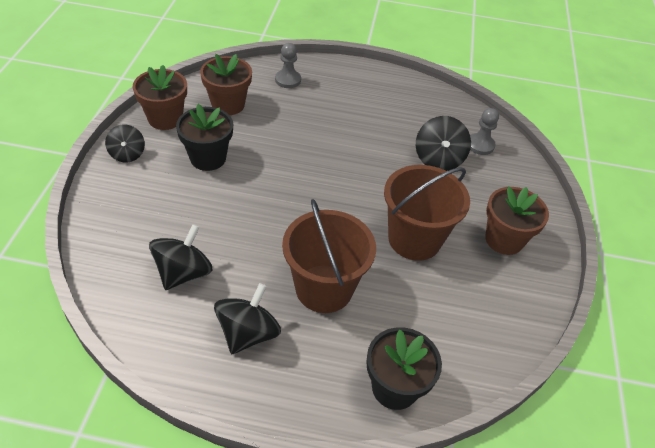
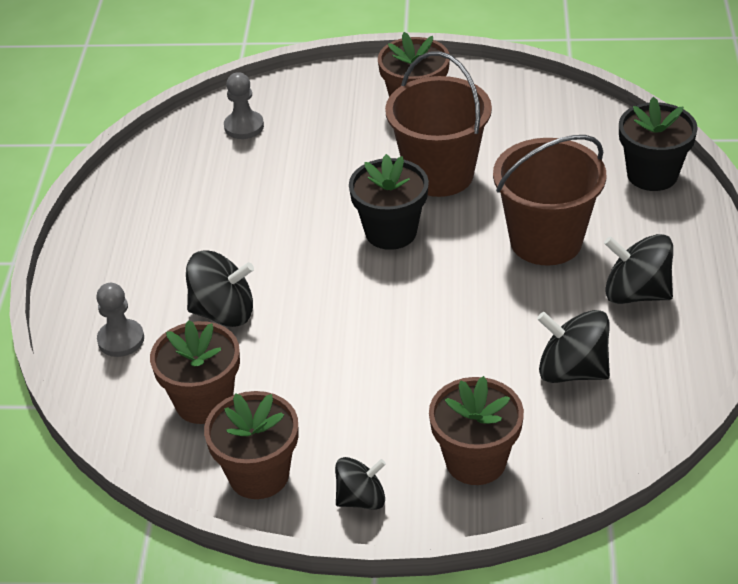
camera: 90 degrees left, 5 degrees down
(129, 207) = (475, 461): none -> brown flower pot
(208, 158) = (344, 397): black flower pot -> black flower pot (391, 232)
(438, 159) = (283, 162): black spinning top -> black spinning top (223, 312)

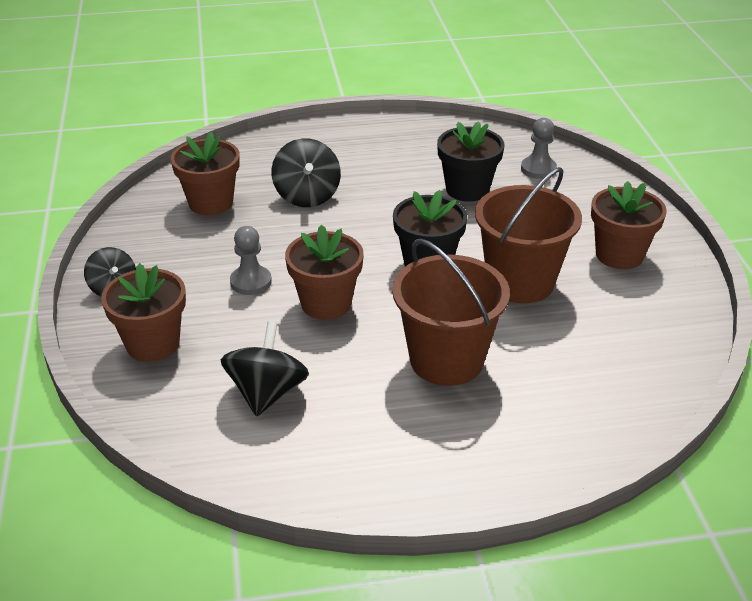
camera: 75 degrees right, 5 degrees down
(121, 340) = (270, 158): grey pawn -> grey pawn (251, 282)
(259, 475) = (138, 238): brown flower pot -> brown flower pot (326, 303)
(636, 293) = (385, 430): black spinning top -> none
(652, 175) = (585, 432): black flower pot -> black flower pot (467, 189)

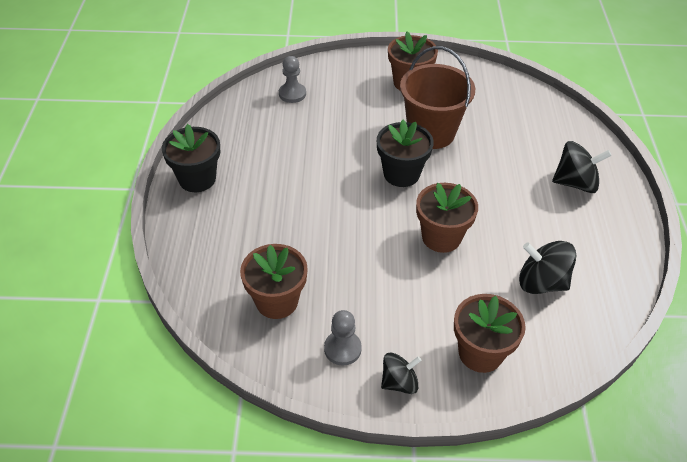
camera: 80 degrees left, 10 degrees up
(251, 282) = (406, 281): grey pawn -> grey pawn (342, 349)
(307, 196) = (287, 231): black spinning top -> black spinning top (575, 183)
(446, 360) = (510, 183): brown bucket -> none
(467, 189) = (308, 135): black flower pot -> black flower pot (197, 179)

